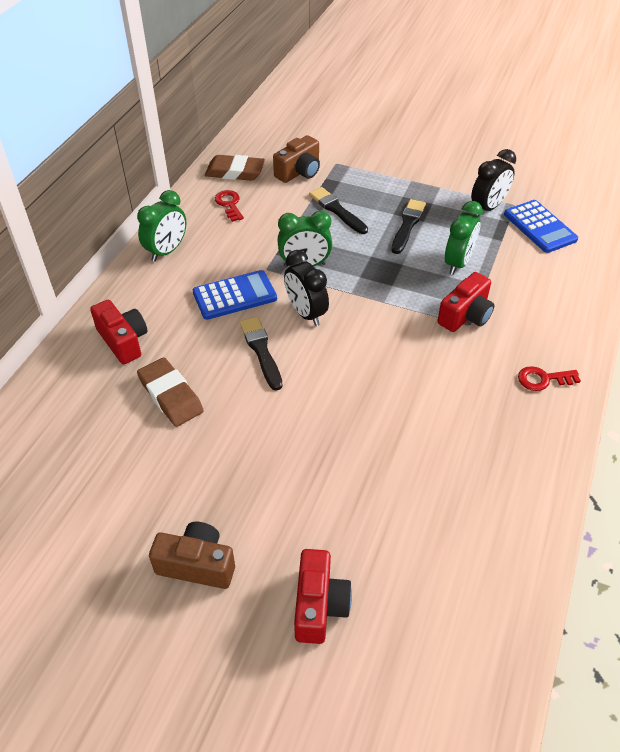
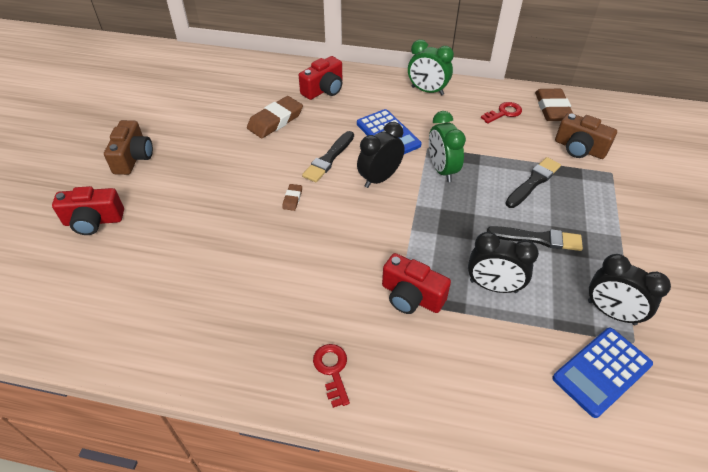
camera: 80 degrees right, 0 degrees up
(261, 351) = (329, 158): black brush -> black brush turned 150 degrees clockwise
(321, 389) = (292, 199): none -> brown eraser
(458, 263) = (493, 286): green clock -> black clock

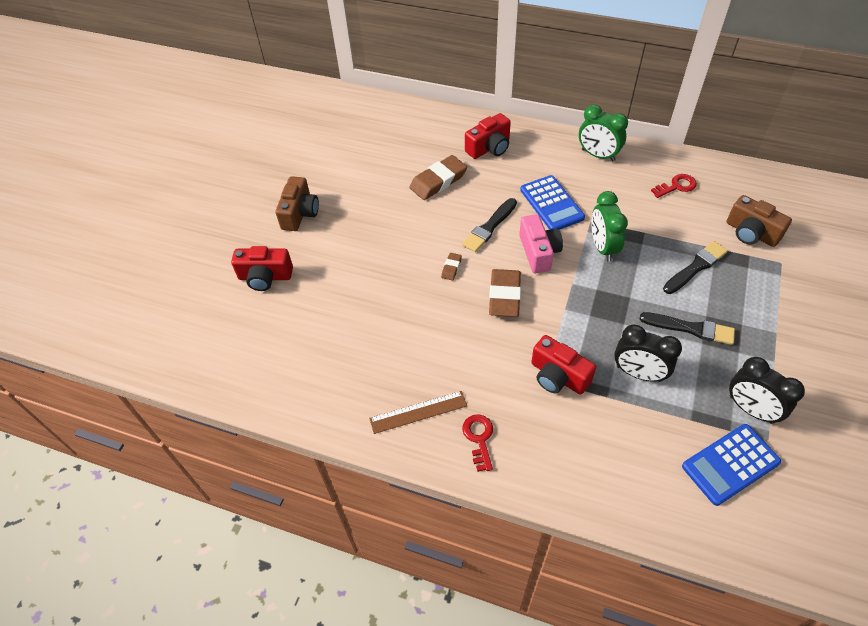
camera: 10 degrees right, 5 degrees up
(263, 348) = (418, 412): none -> brown ruler
(379, 178) = (538, 252): black clock -> pink camera
(552, 108) = (730, 184): brown eraser -> brown eraser (504, 296)

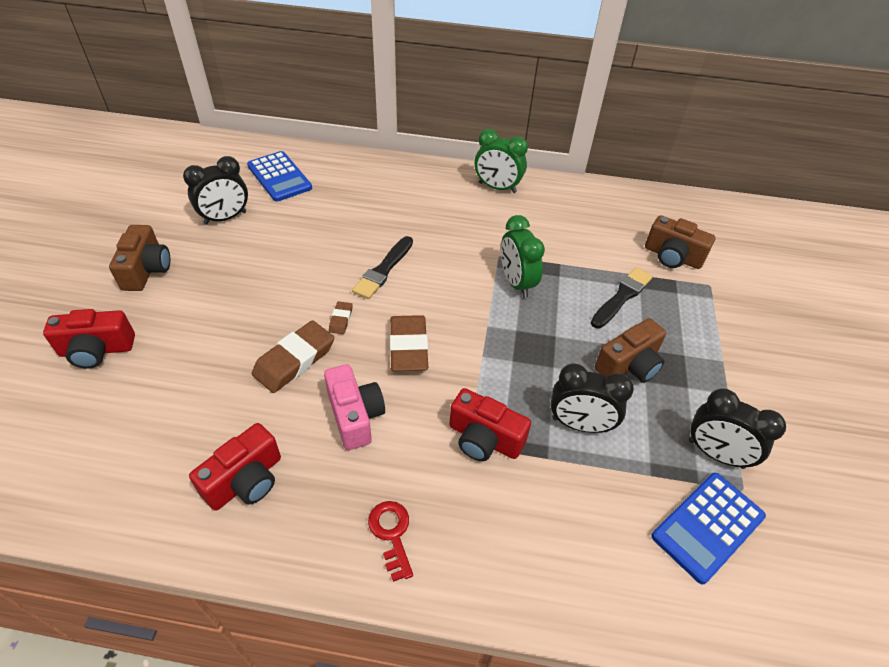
camera: 15 degrees left, 5 degrees down
(361, 171) = (225, 218): none -> black clock
(418, 412) = (307, 507): brown ruler -> none
(438, 181) = (319, 223): brown eraser -> brown eraser (294, 360)
(489, 148) = (376, 186): red camera -> red camera (245, 480)
(538, 252) = (444, 294): pink camera -> pink camera (355, 416)
(551, 204) = (453, 240): blue calculator -> blue calculator (279, 177)
(676, 186) = (586, 214): red key -> none
(690, 328) = (629, 365): black brush -> brown camera

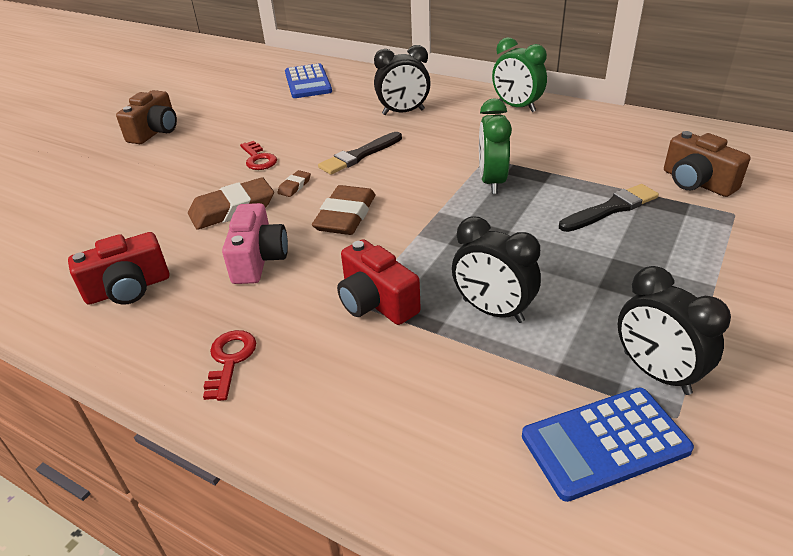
camera: 25 degrees right, 10 degrees down
(97, 350) = (79, 178): red camera -> none
(225, 218) = (242, 105): black clock -> black clock (403, 112)
(285, 290) = (258, 159): none -> red key
(629, 365) = (585, 269): brown camera -> none

